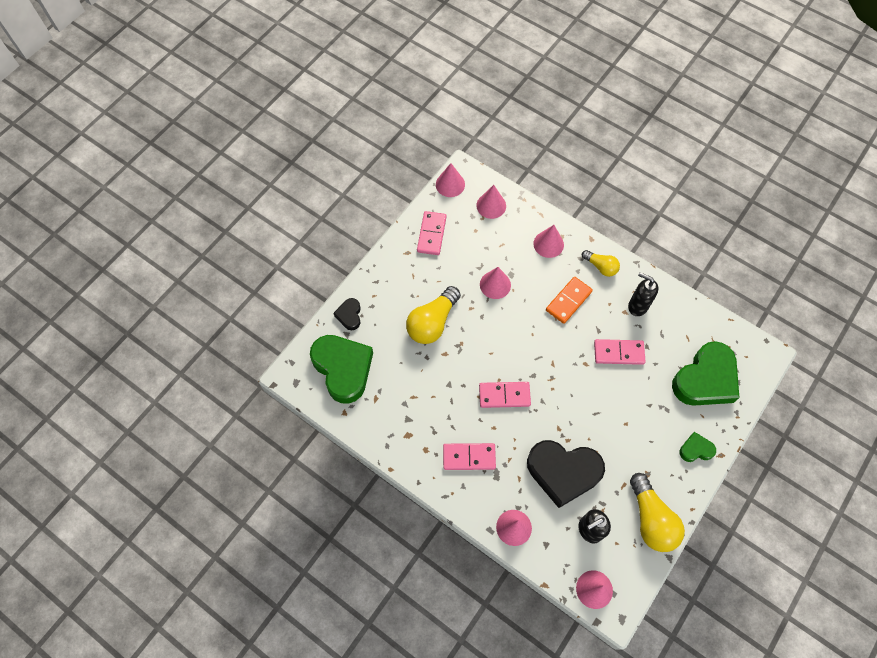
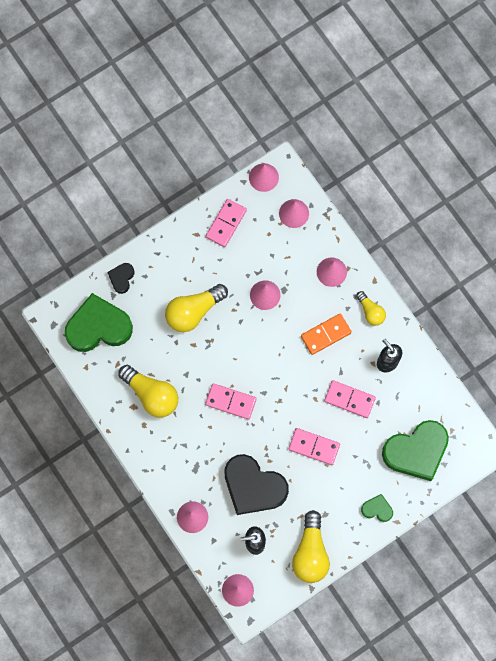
camera: 20 degrees right, 10 degrees up
(343, 369) = (98, 327): green heart -> green heart turned 90 degrees counterclockwise
(422, 416) = (151, 394): none -> yellow light bulb
(469, 457) = (178, 445): pink domino -> pink domino (314, 447)

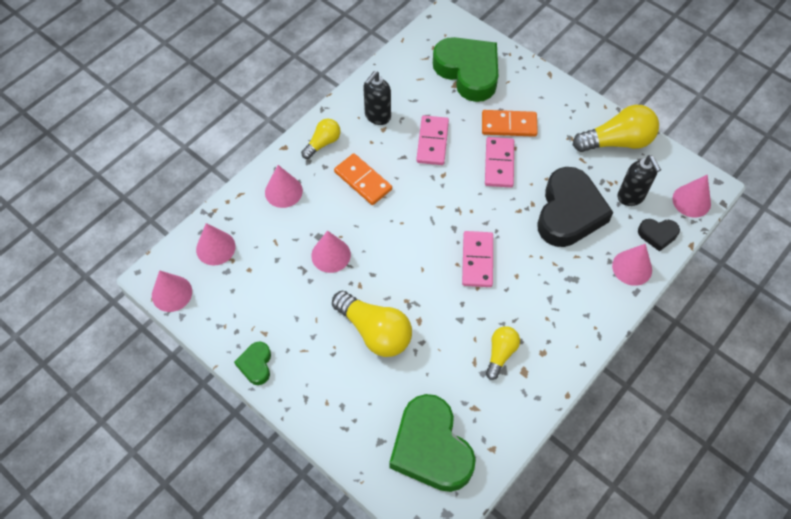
camera: 105 degrees left, 15 degrees down
(121, 278) = (353, 436): black heart -> black heart (657, 235)
(151, 394) = (500, 354): yellow light bulb -> yellow light bulb, size x0.58
(226, 223) = (245, 322): pink domino -> none
(351, 467) = (509, 125): none -> orange domino
(377, 509) = (544, 93): green heart -> green heart (256, 365)

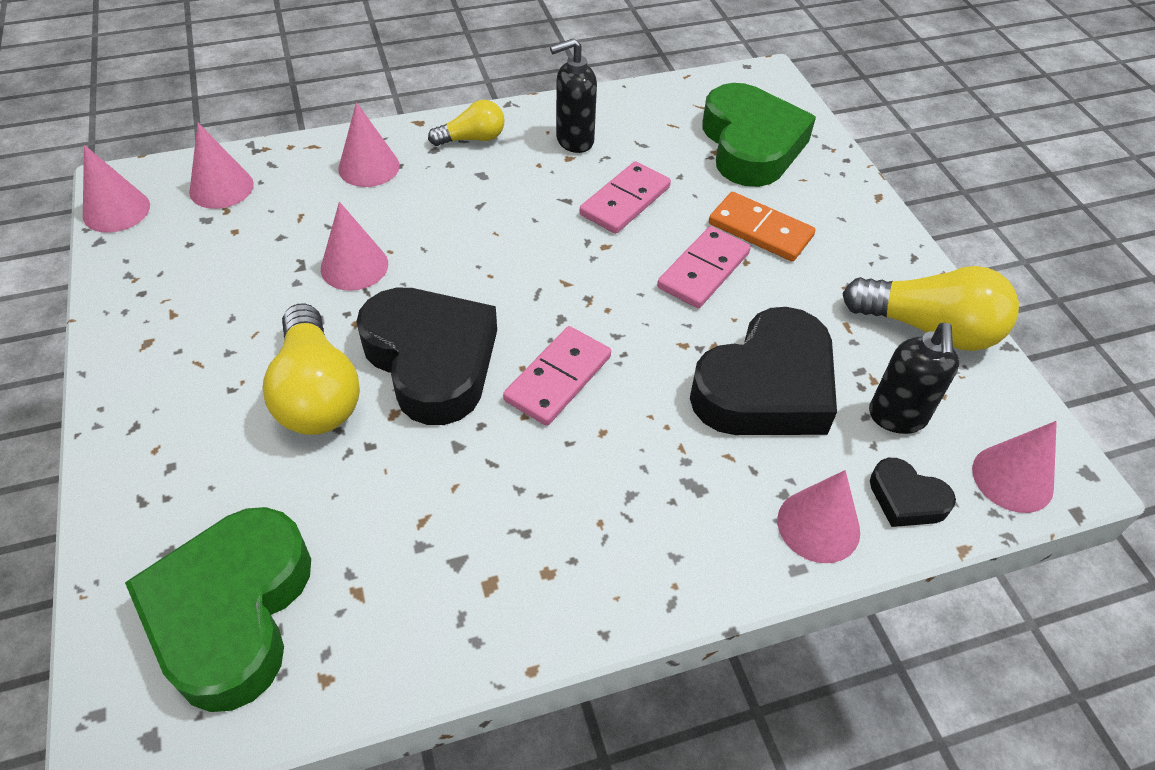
camera: 30 degrees right, 10 degrees down
(256, 365) = (119, 346): green heart -> none
(363, 181) = (484, 202): orange domino -> none
(413, 284) = (431, 360): none -> black heart
(500, 354) = (475, 533): yellow light bulb -> none

